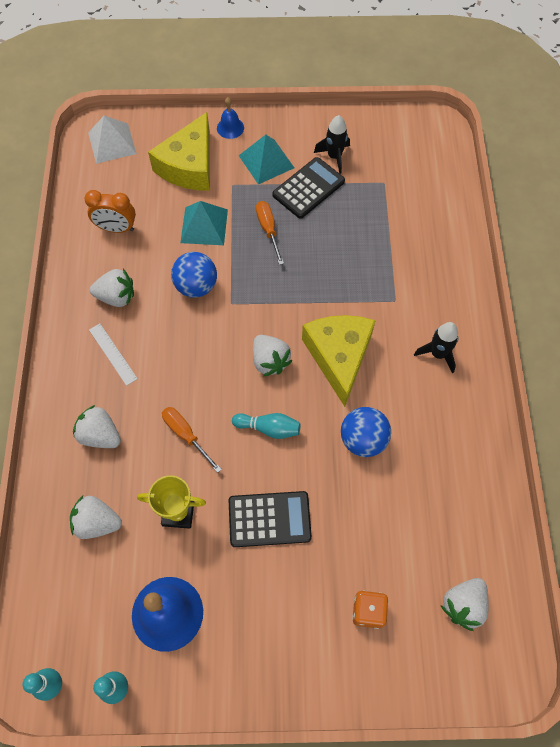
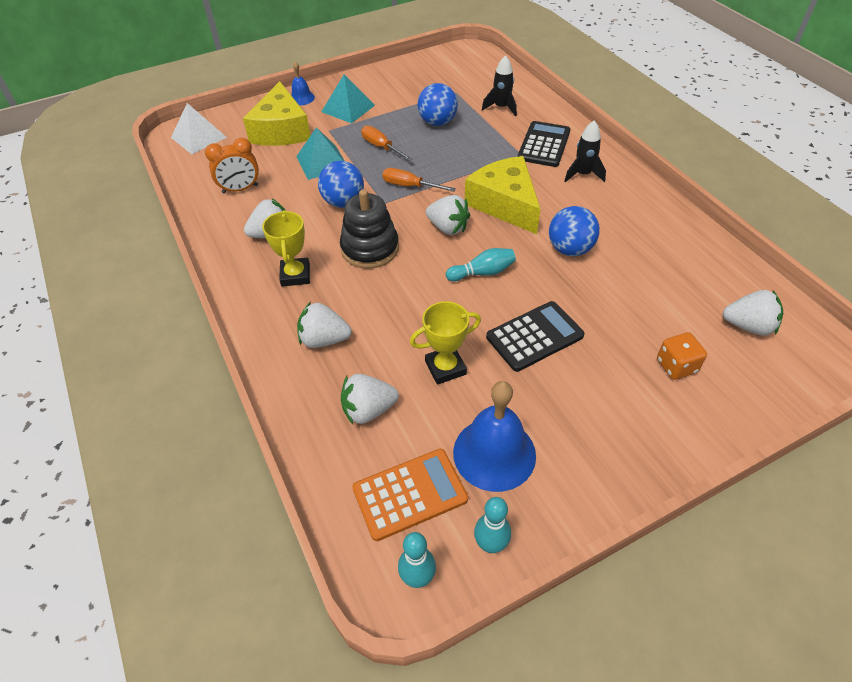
camera: 25 degrees left, 15 degrees down
(85, 614) = (410, 494): none -> orange calculator
(112, 354) = (295, 275): white ruler -> yellow trophy
(186, 435) = (409, 307): orange screwdriver -> orange screwdriver (410, 186)
(189, 353) = (370, 248): none -> black stacking toy
(308, 188) = (396, 113): black calculator -> black calculator (544, 145)
(334, 156) = (403, 89): black rocket -> black rocket (501, 107)
(340, 219) = (437, 122): none -> blue ball
(463, 605) = (748, 326): white strawberry -> white strawberry turned 90 degrees counterclockwise

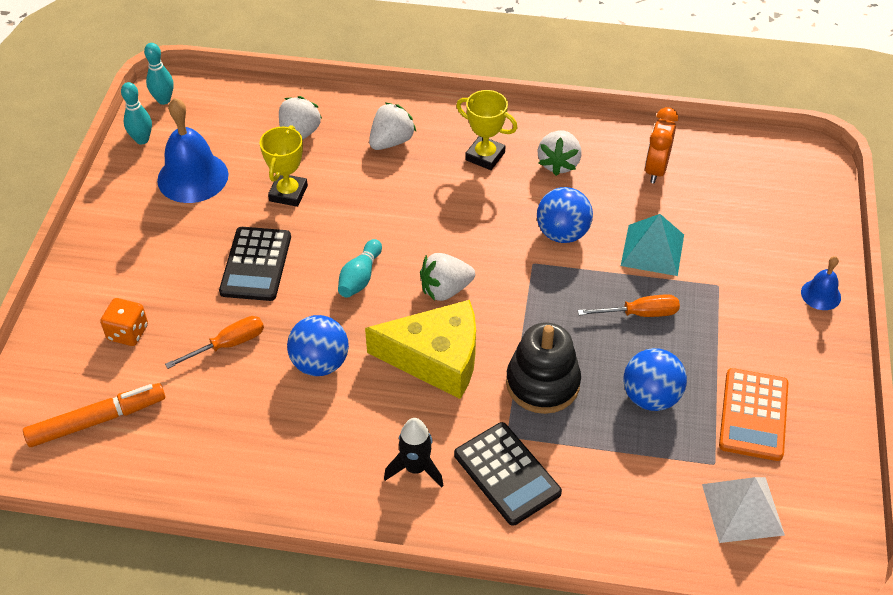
camera: 125 degrees right, 0 degrees up
(198, 137) = (792, 173): white pyramid -> white pyramid (742, 509)
(281, 130) = (752, 244): yellow cheese -> none
(348, 108) = (758, 327): turquoise pyramid -> none
(370, 248) = (472, 218): black stacking toy -> black stacking toy (542, 383)
(410, 186) = (542, 298): orange screwdriver -> orange screwdriver (228, 344)
(410, 494) = (215, 122): orange calculator -> orange calculator (753, 415)
(501, 107) = (631, 489): black rocket -> none
(748, 326) = (97, 420): white strawberry -> orange marker

